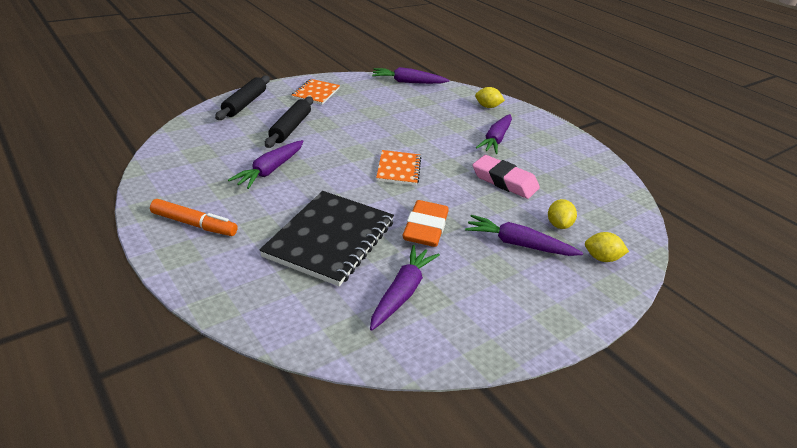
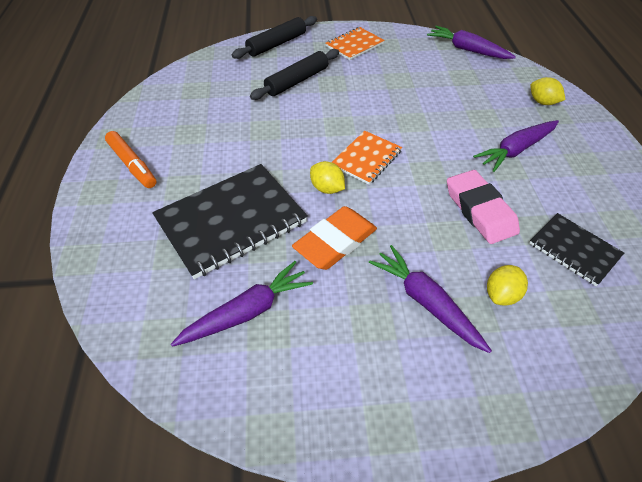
camera: 35 degrees right, 15 degrees up
(270, 170) = (240, 125): purple carrot -> none
(577, 188) = (574, 250): none -> black notebook
(601, 258) = (522, 365): yellow lemon -> yellow lemon (327, 188)

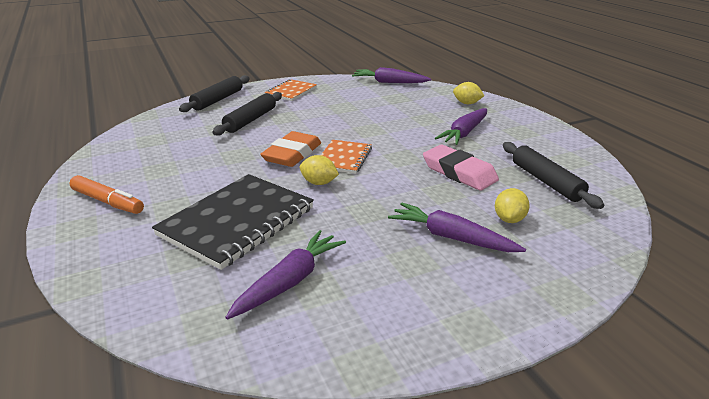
camera: 20 degrees left, 20 degrees down
(335, 242) = (347, 216): orange eraser -> orange eraser (292, 154)
(574, 250) = (546, 181): black notebook -> black rolling pin

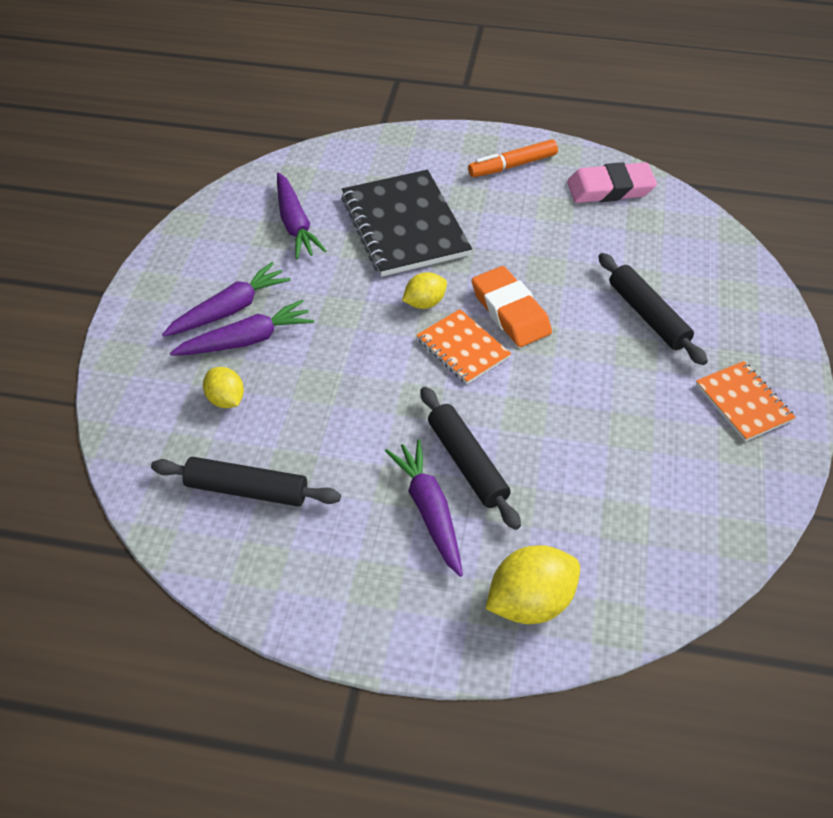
camera: 125 degrees right, 20 degrees up
(217, 100) = (754, 310): black rolling pin -> black rolling pin (467, 463)
(389, 82) = (711, 559): purple carrot -> purple carrot (230, 309)
(459, 172) = (339, 426): pink eraser -> pink eraser (610, 189)
(467, 103) = (530, 602): yellow lemon -> yellow lemon, size x1.66

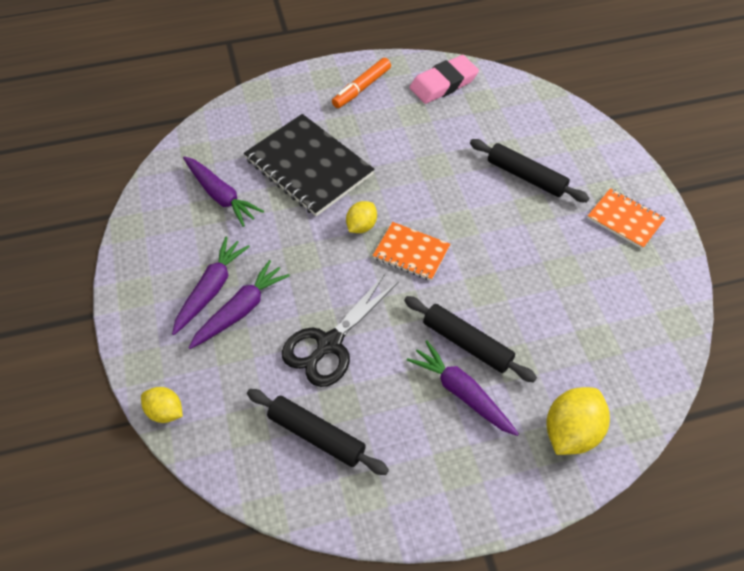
camera: 25 degrees left, 5 degrees up
(226, 399) = (254, 367): yellow lemon -> yellow lemon (165, 412)
(247, 490) = (316, 435): black rolling pin -> black rolling pin turned 45 degrees clockwise
(317, 406) = (329, 344): none -> black scissors
(510, 311) = (428, 209): orange eraser -> none

